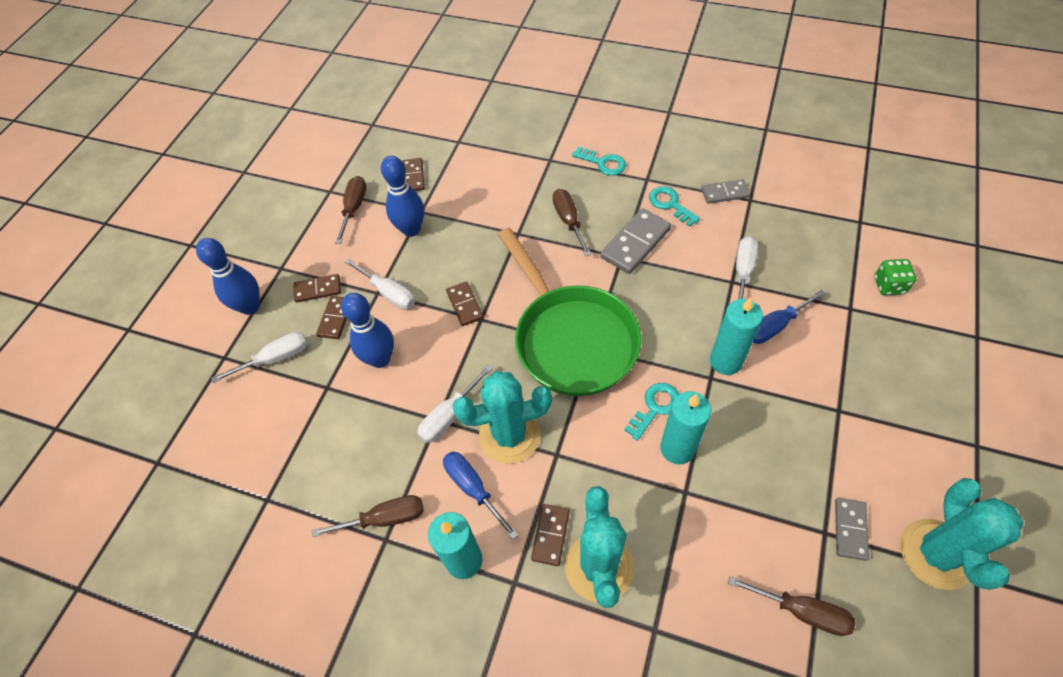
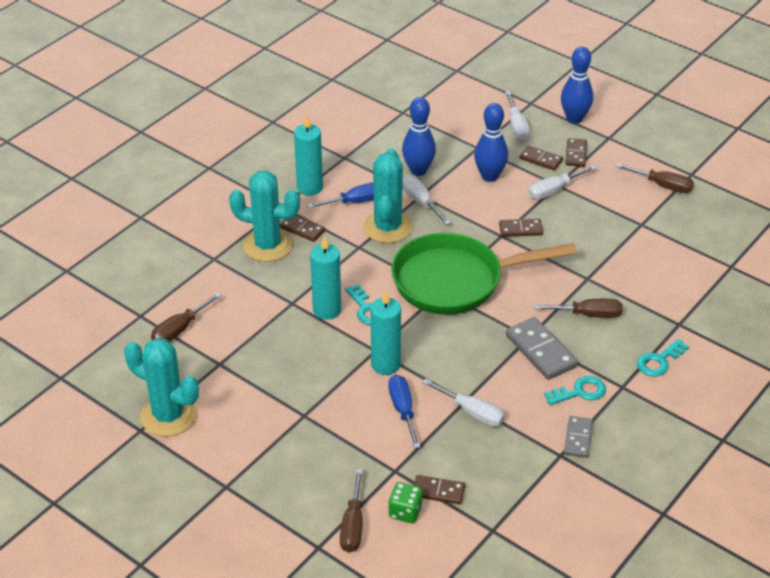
camera: 105 degrees right, 15 degrees down
(385, 518) = (359, 159): brown screwdriver -> brown screwdriver (353, 525)
(411, 229) = (621, 215): blue bowling pin -> blue bowling pin (418, 170)
(413, 176) = (691, 227): brown domino -> brown domino (438, 491)
(850, 529) = (213, 378): grey domino -> none

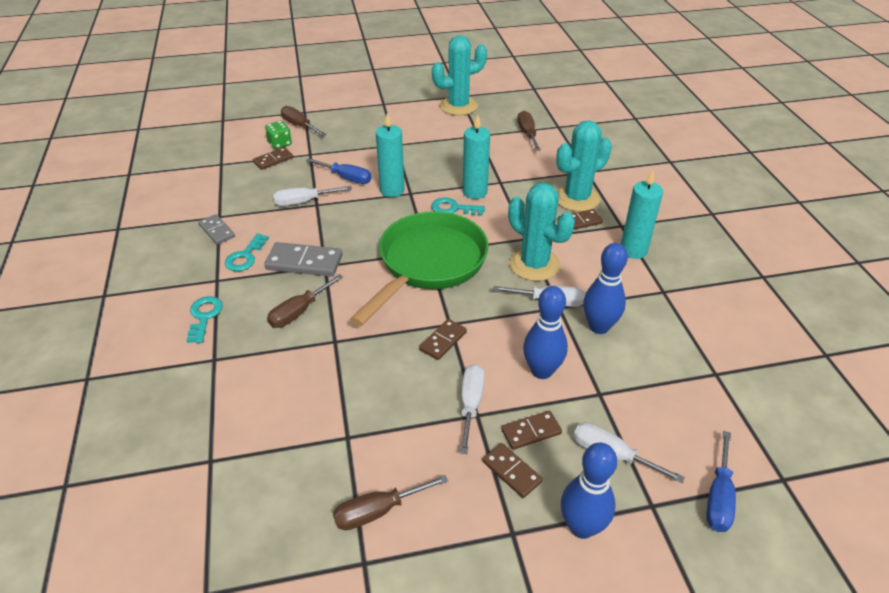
camera: 130 degrees right, 0 degrees up
(357, 202) = (587, 266): blue screwdriver -> blue screwdriver (718, 497)

